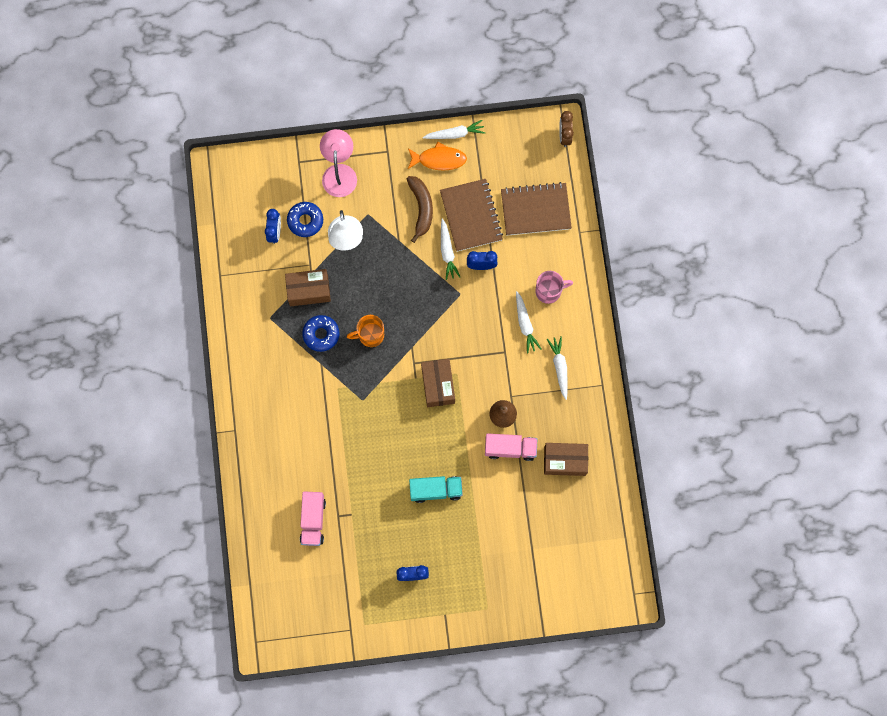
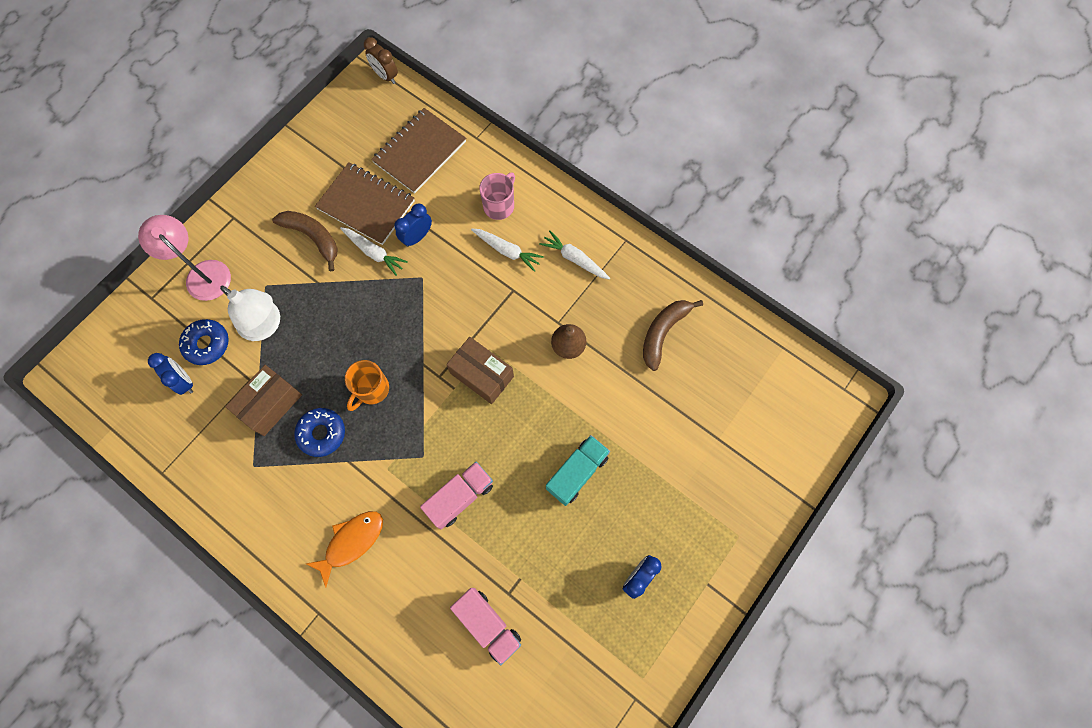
camera: 45 degrees left, 5 degrees down
(439, 159) = (290, 184): orange fish -> orange fish (352, 542)
(455, 134) = (284, 152): white carrot -> none
(510, 448) = (605, 368): pink truck -> pink truck (460, 497)
(565, 461) = (663, 333): brown box -> brown banana

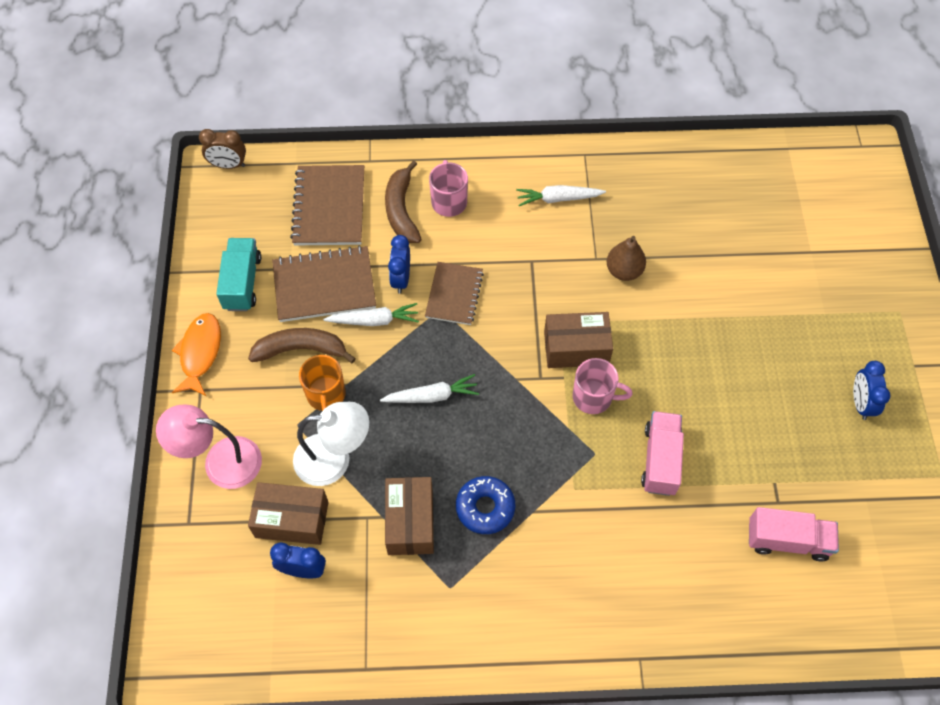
camera: 40 degrees left, 10 degrees down
(207, 344) = (292, 519): blue donut -> brown box
(352, 542) = (607, 574): orange fish -> orange fish (200, 353)
(372, 389) = (492, 435): orange mug -> orange mug (326, 395)
(440, 274) = (454, 294): none -> brown notebook
(459, 418) = (593, 397): none -> pink mug
(507, 251) = (494, 233): white carrot -> white carrot (432, 396)
(577, 473) = (733, 363): turquoise truck -> turquoise truck (242, 283)
(663, 333) = (688, 204): brown banana -> brown banana (401, 210)

